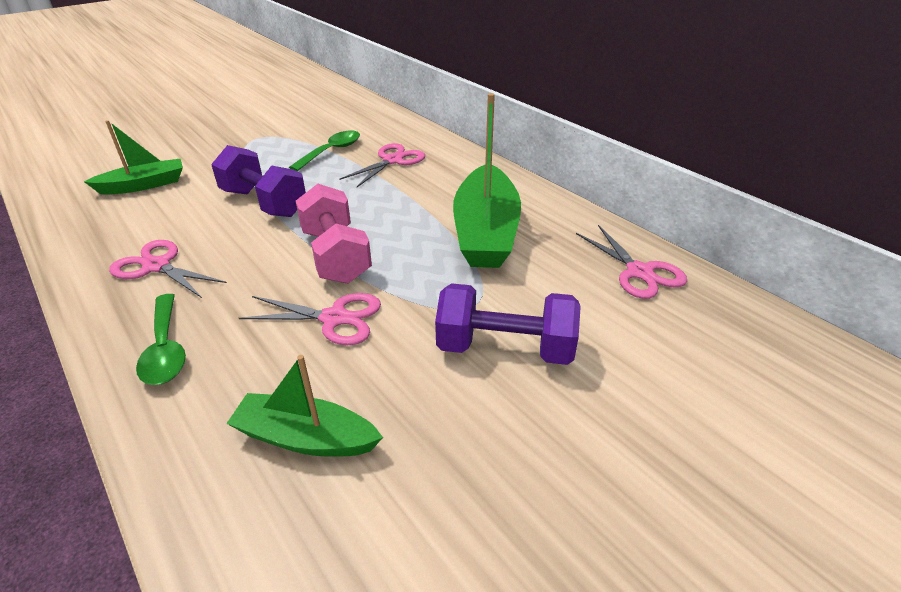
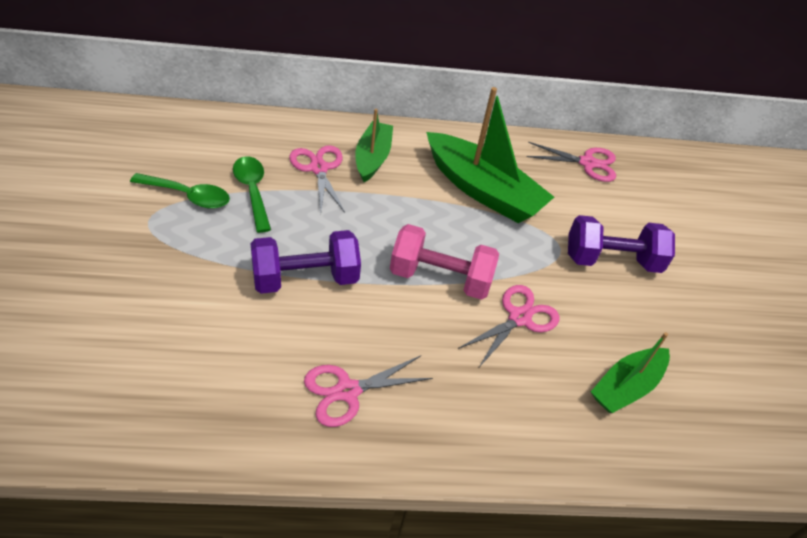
camera: 60 degrees left, 10 degrees up
(144, 185) = (158, 347): green boat -> green boat (372, 158)
(165, 349) = (480, 425): green spoon -> green spoon (188, 196)
(505, 348) = (611, 260): purple dumbbell -> purple dumbbell turned 45 degrees clockwise

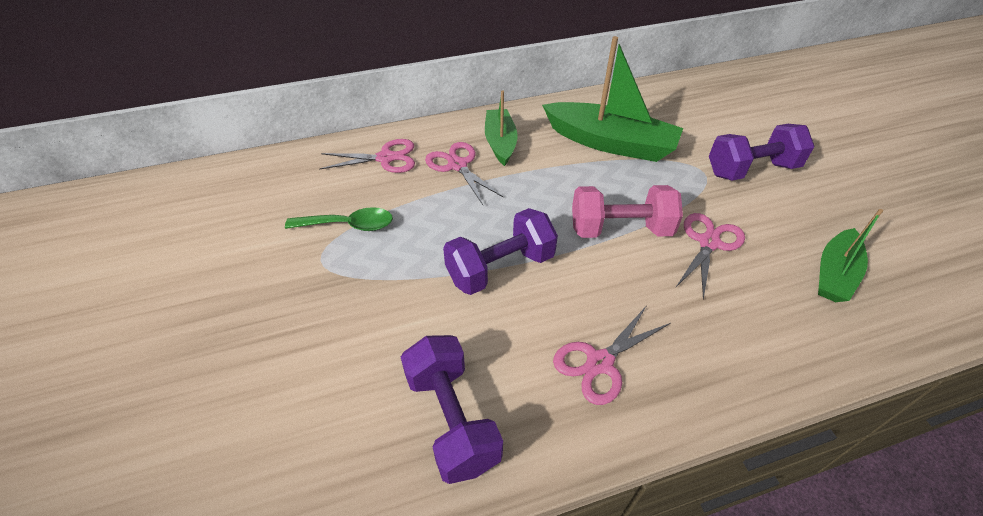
camera: 10 degrees left, 0 degrees up
(192, 394) = (452, 419): none -> purple dumbbell
(252, 191) = (407, 203): green spoon -> none
(587, 163) = (681, 97): pink scissors -> pink scissors (386, 158)

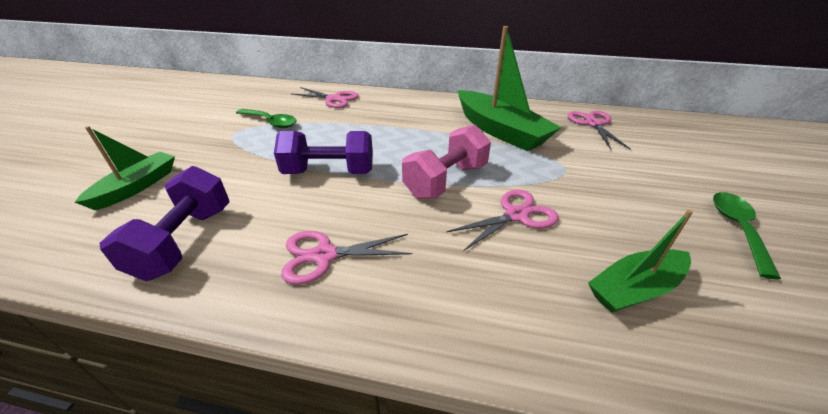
camera: 30 degrees right, 10 degrees down
(457, 165) = (373, 113): pink scissors -> pink scissors (593, 123)
(500, 143) = (416, 110): green boat -> green boat (137, 187)
(620, 229) = (446, 181): pink dumbbell -> pink dumbbell turned 75 degrees counterclockwise
(751, 170) = (618, 181): purple dumbbell -> none
(856, 186) = (737, 229): none -> green spoon

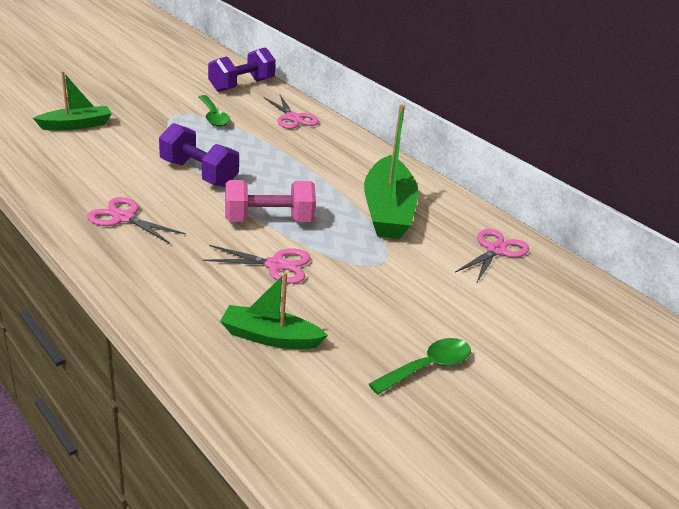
camera: 35 degrees right, 5 degrees down
(185, 241) = (66, 171): purple dumbbell -> purple dumbbell (242, 85)

